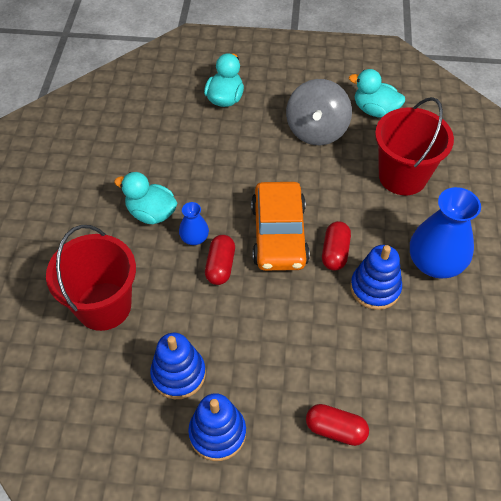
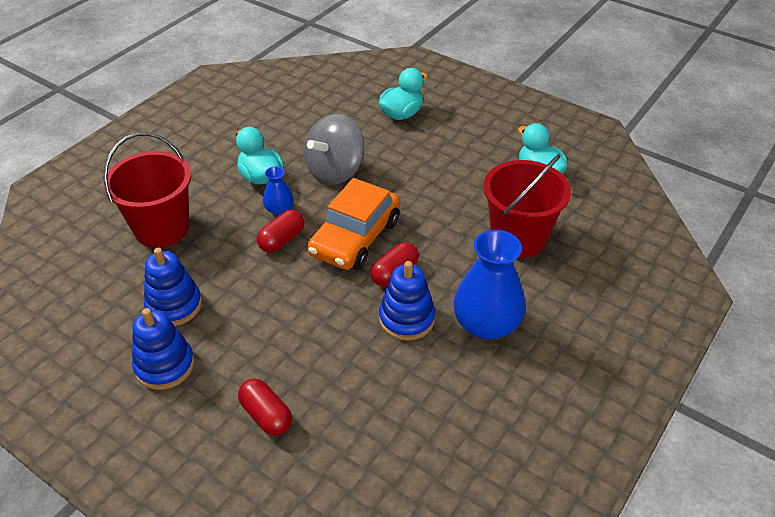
camera: 30 degrees right, 10 degrees down
(316, 130) = (465, 169): grey spinning top -> grey spinning top (335, 171)

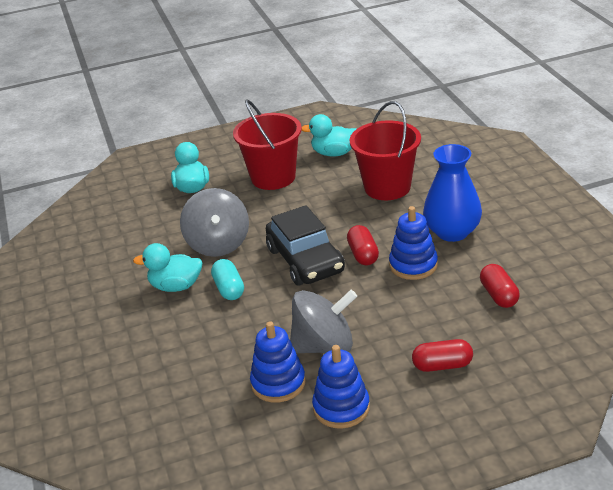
camera: 50 degrees left, 10 degrees down
(162, 228) = (174, 364): red bucket -> red bucket (273, 177)
(241, 312) = (324, 346): none -> grey spinning top
(279, 210) = (229, 289): blue vase -> turquoise capsule
(282, 240) = (266, 299): red capsule -> red capsule (498, 295)
(355, 238) = (305, 260): orange car -> black car

